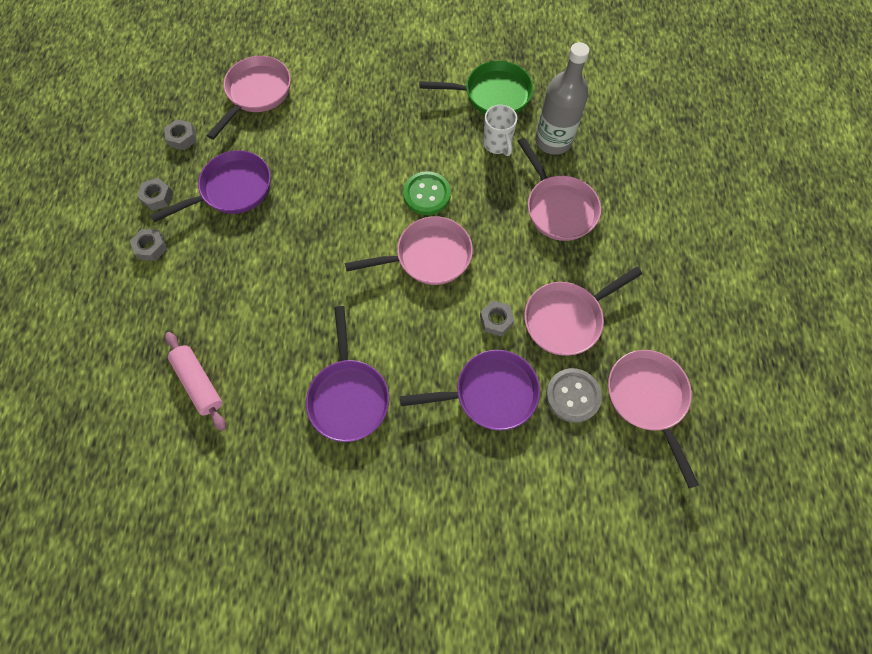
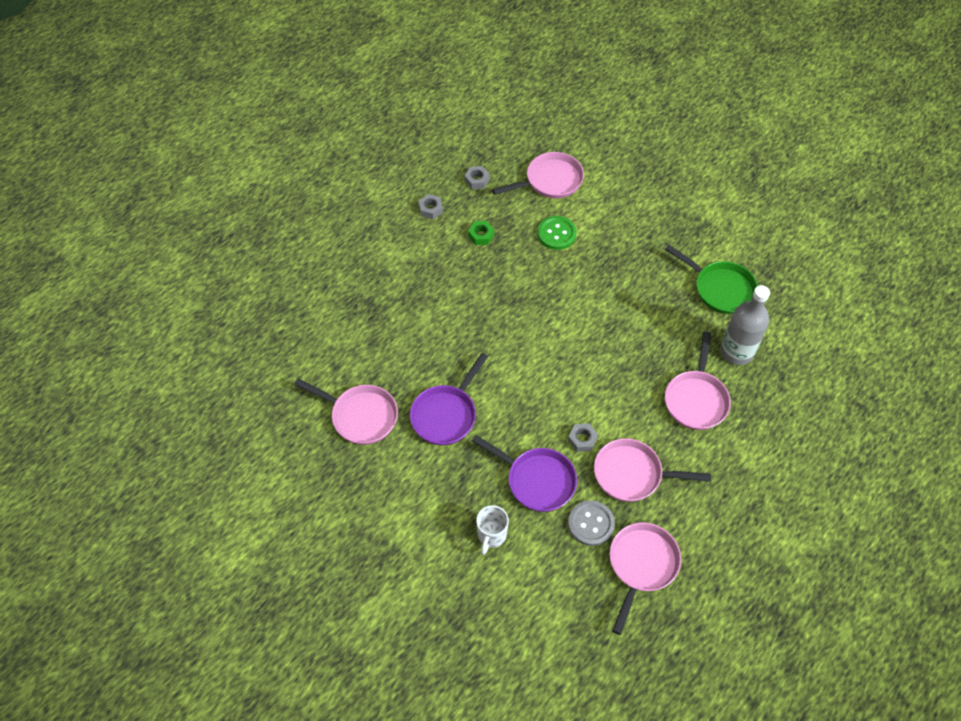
camera: 40 degrees right, 10 degrees down
(151, 247) = (402, 238): grey nut -> none
(199, 383) = (365, 341): pink rolling pin -> none
(232, 190) = (481, 235): purple pan -> green nut
(427, 194) = (608, 325): green button -> green button (556, 234)
(428, 256) = (573, 366): pink pan -> pink pan (360, 416)
(497, 144) = (691, 326): white mug -> white mug (491, 535)

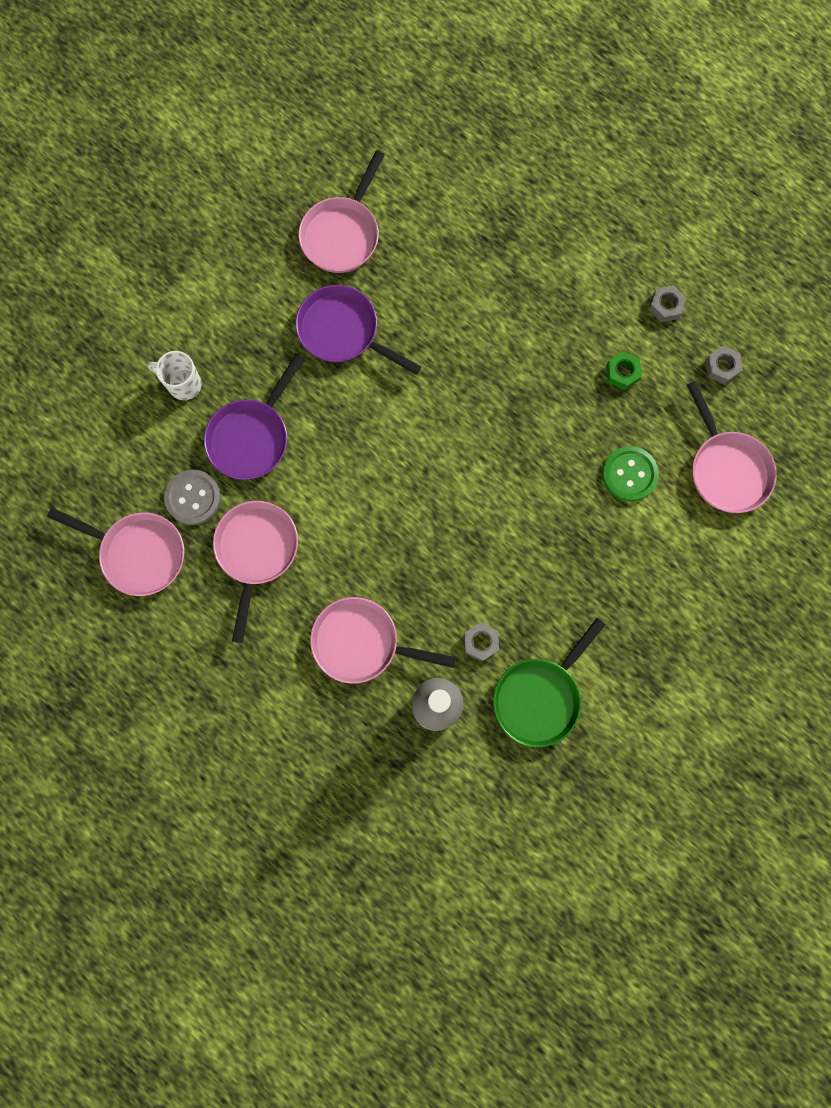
camera: 90 degrees right, 20 degrees up
(582, 439) = (305, 493): grey nut -> grey nut (481, 642)

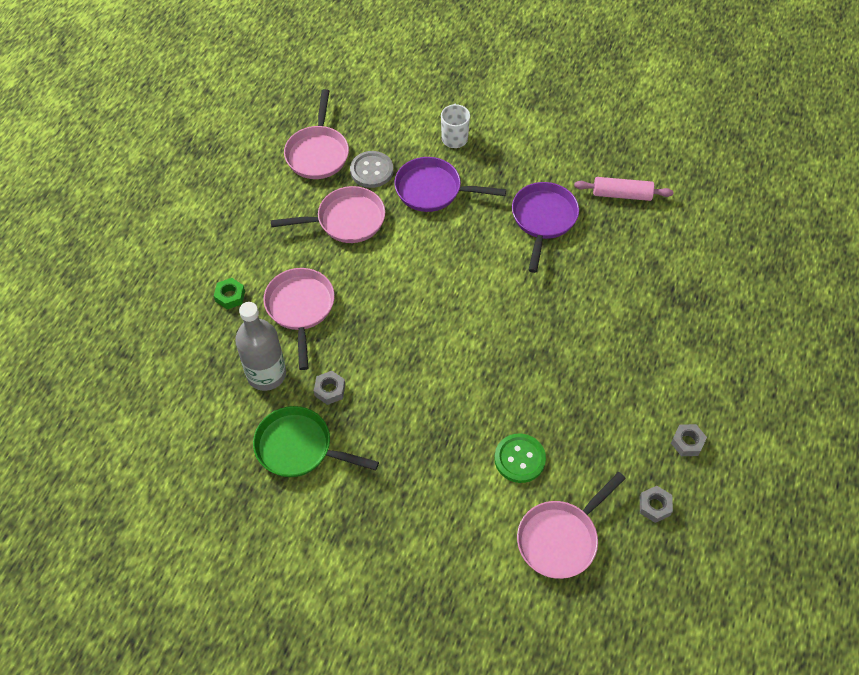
camera: 70 degrees right, 20 degrees down
(342, 234) = (622, 194): pink pan -> pink rolling pin
(622, 373) = (608, 426): green nut -> green nut (230, 296)

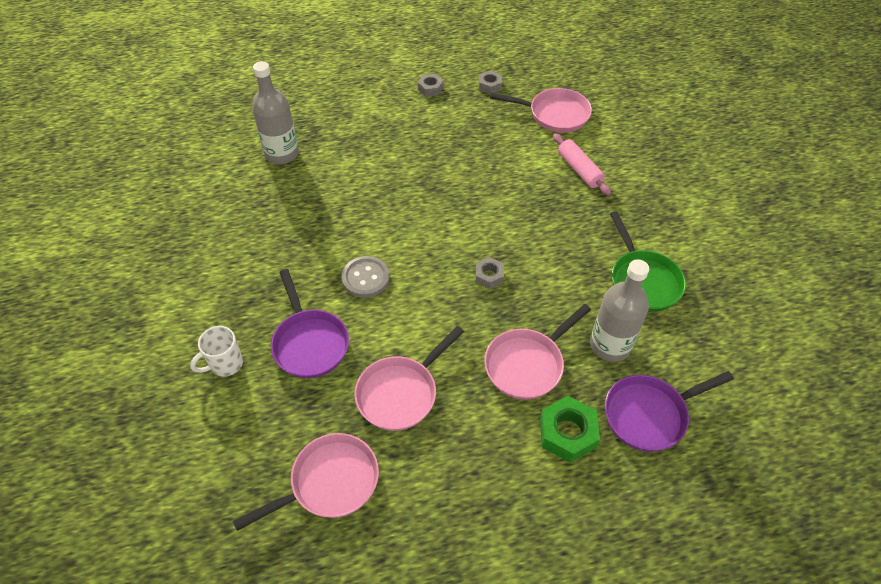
camera: 125 degrees left, 5 degrees down
(230, 296) = (567, 433): green nut -> green nut, size x1.67
(330, 390) = (579, 292): grey nut -> grey nut (489, 276)
(346, 220) = (400, 393): pink pan -> pink pan turned 90 degrees counterclockwise
(371, 170) = (320, 412): grey button -> grey button (365, 278)
(519, 459) = (521, 156): green button -> none
(543, 219) = (288, 244): purple pan -> purple pan (649, 414)
(622, 194) = (222, 206): pink rolling pin -> pink rolling pin (579, 170)
(664, 263) = (282, 154): none -> grey bottle

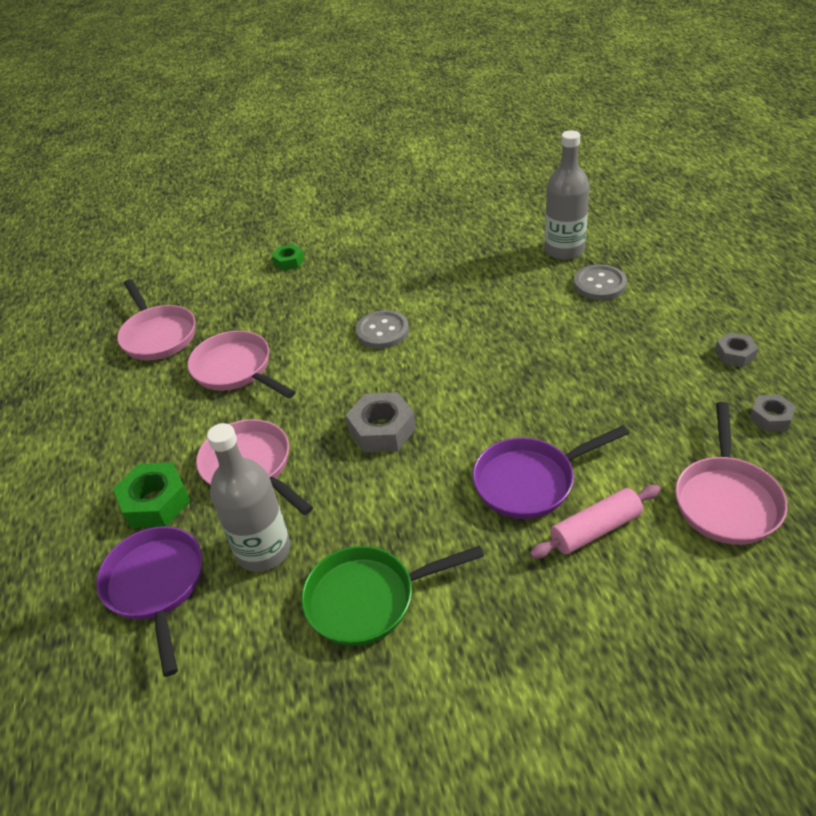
camera: 95 degrees right, 10 degrees down
(225, 364) = (289, 261): white mug -> green nut
(309, 343) = (304, 305): purple pan -> purple pan (530, 481)
(336, 139) = (599, 284): none -> grey button
(489, 276) = (382, 430): grey nut -> grey nut, size x1.67

